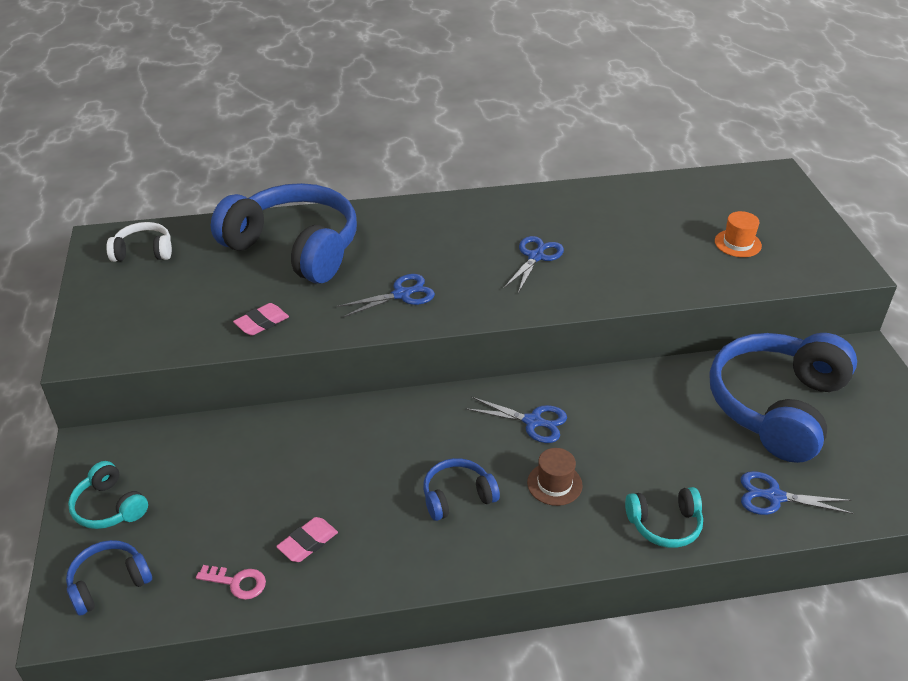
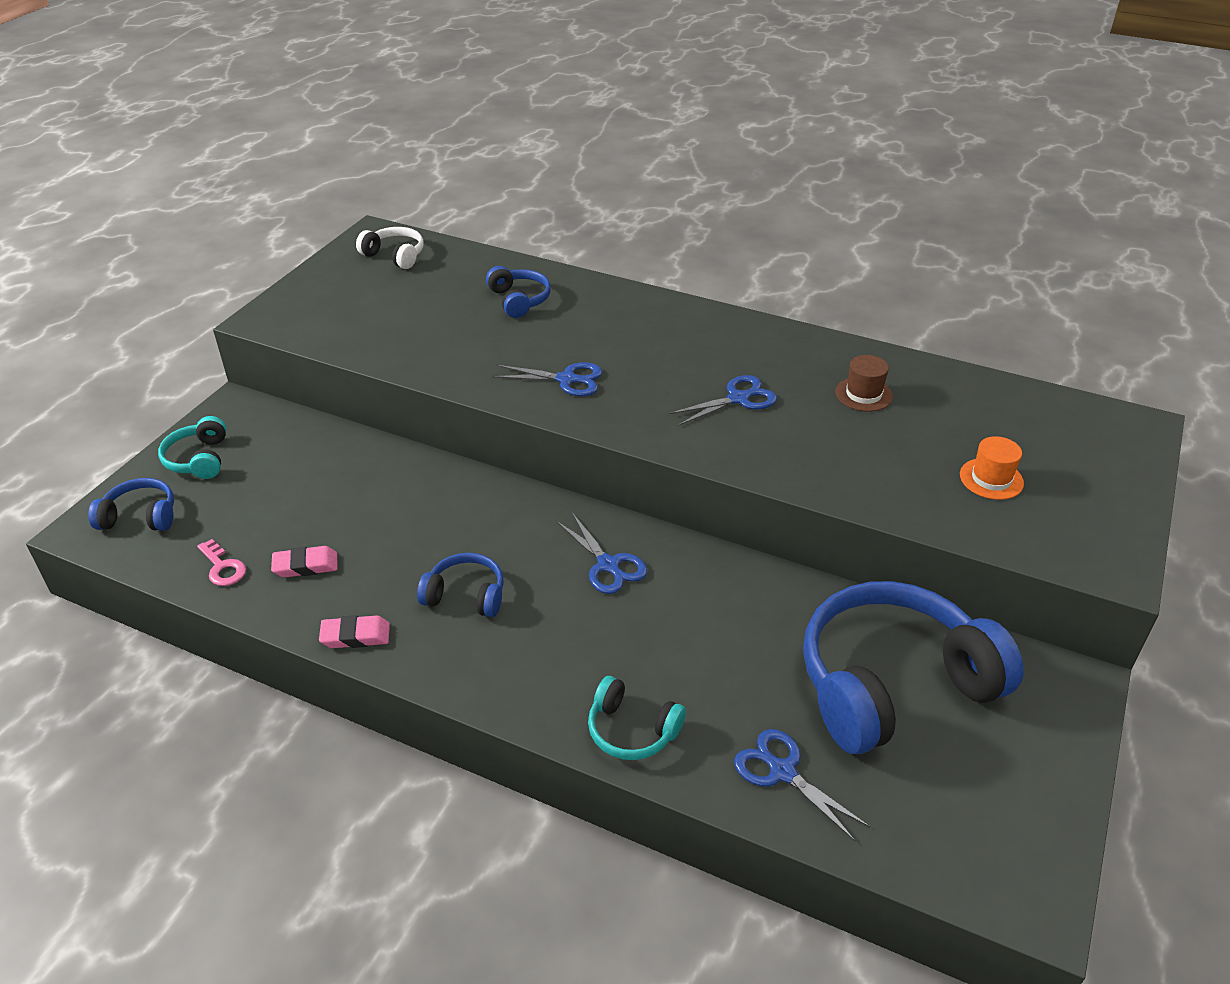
camera: 35 degrees right, 0 degrees up
(262, 323) = (421, 353): pink eraser -> pink eraser (355, 636)
(294, 248) = (519, 300): blue headphones -> blue headphones, size x0.45
(554, 484) = (565, 632): brown hat -> brown hat (863, 394)

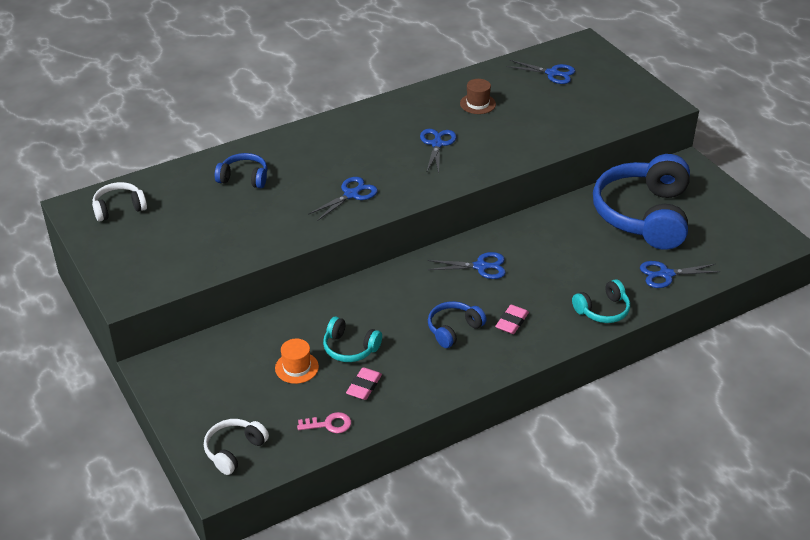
camera: 55 degrees left, 0 degrees up
(140, 516) = (234, 450): blue headphones -> white headphones
(199, 459) = (199, 403): turquoise headphones -> turquoise headphones (350, 348)
(355, 636) = (446, 385): pink eraser -> pink eraser (511, 322)
(991, 479) = (579, 102): orange hat -> orange hat (296, 367)
(1022, 427) = (552, 73): none -> blue scissors

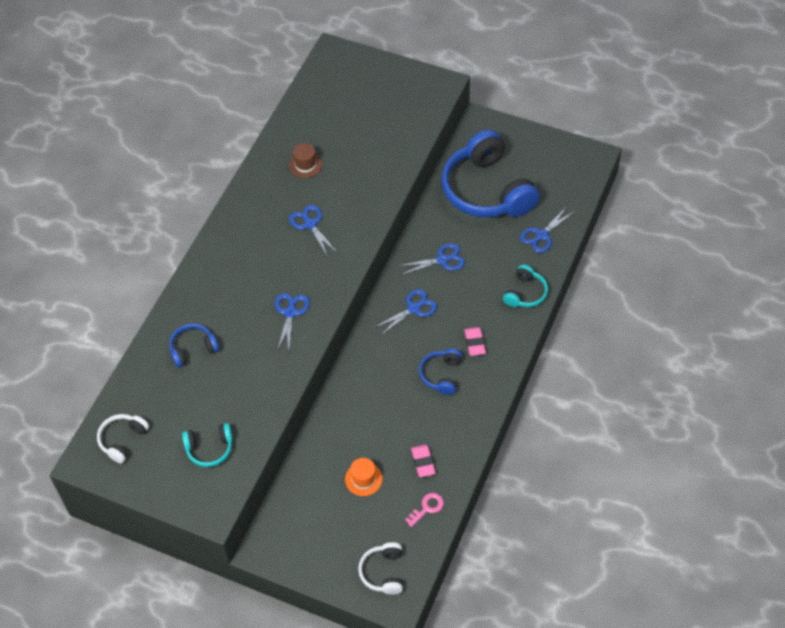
camera: 35 degrees left, 15 degrees up
(350, 348) = (385, 438): turquoise headphones -> turquoise headphones (209, 449)
(552, 73) = (335, 99): blue scissors -> blue scissors (442, 260)

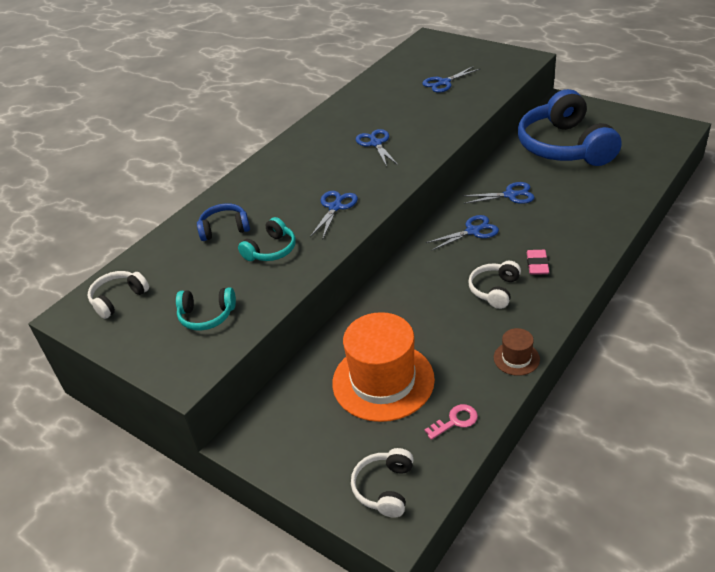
camera: 15 degrees right, 15 degrees down
(305, 165) = (383, 104): brown hat -> brown hat (516, 358)
(363, 479) = (383, 381): orange hat -> orange hat, size x2.24
(423, 462) = (458, 372): pink eraser -> none
(441, 375) = (494, 290): blue headphones -> white headphones
(525, 293) = (600, 227): turquoise headphones -> turquoise headphones (271, 250)
(542, 235) = (621, 182): blue scissors -> blue scissors (443, 83)

